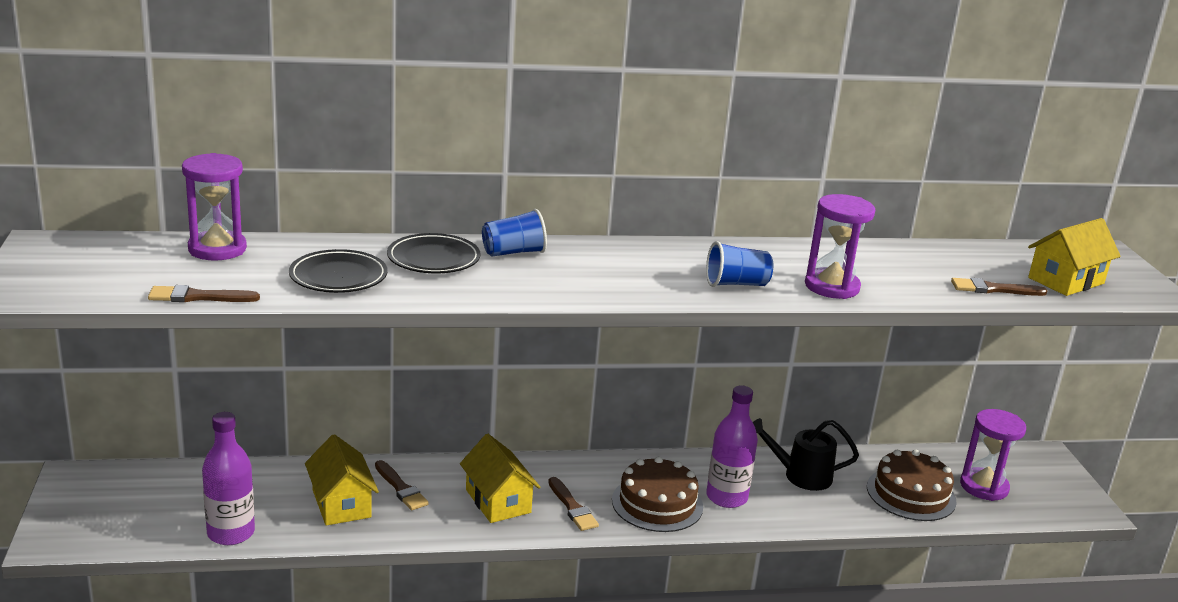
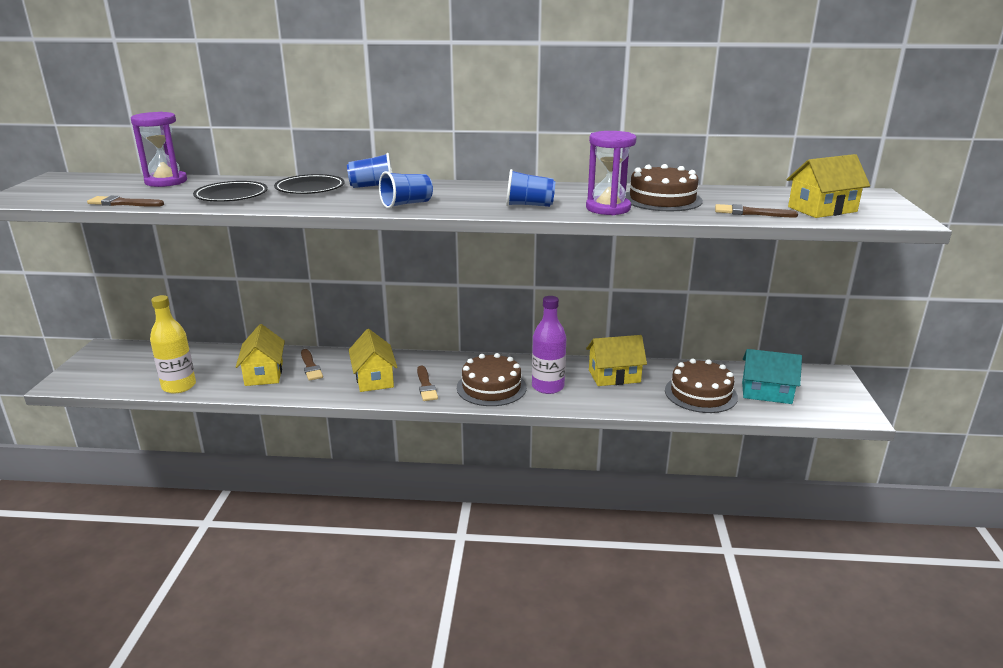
camera: 15 degrees right, 0 degrees up
(231, 533) = (179, 386): purple bottle -> yellow bottle
(584, 286) = (406, 204): none -> blue cup
(800, 475) = (614, 376): black watering can -> yellow house
(883, 268) = (662, 199): none -> brown cake
(984, 487) = (766, 392): purple hourglass -> turquoise house

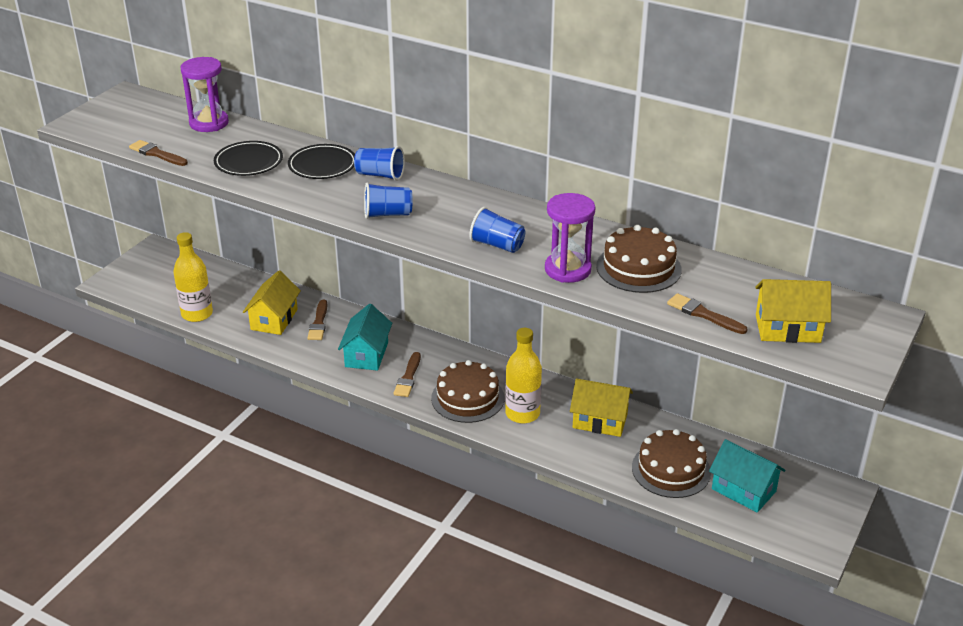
camera: 25 degrees right, 10 degrees up
(374, 378) = (366, 354): yellow house -> turquoise house
(548, 387) = (522, 414): purple bottle -> yellow bottle

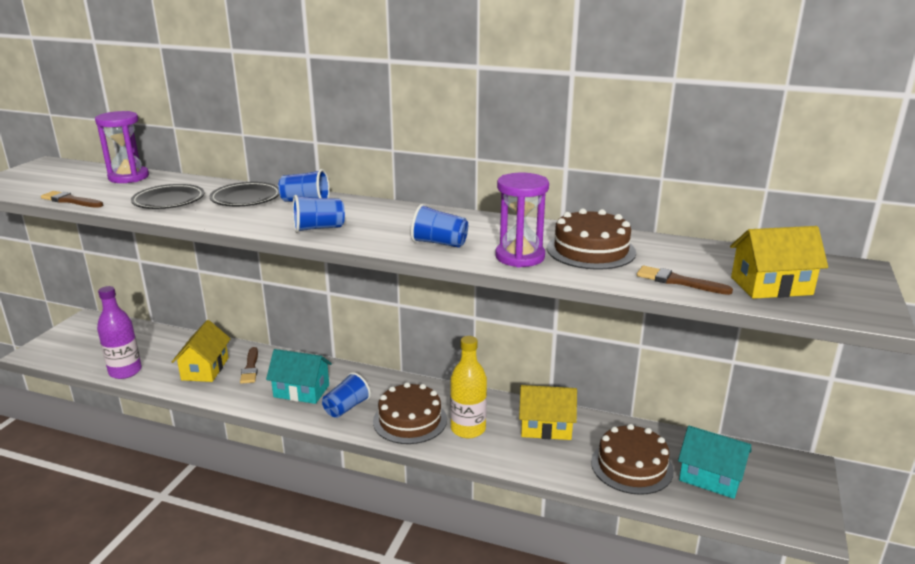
camera: 10 degrees left, 10 degrees down
(197, 314) = (125, 371): yellow bottle -> purple bottle
(366, 354) = (301, 391): turquoise house -> turquoise house turned 75 degrees counterclockwise
(408, 377) = (346, 407): brown brush -> blue cup

